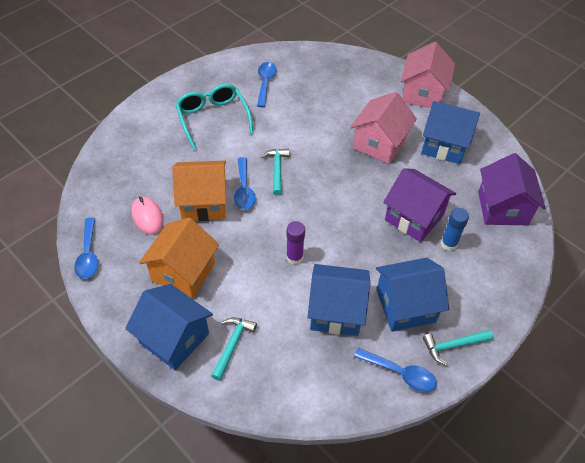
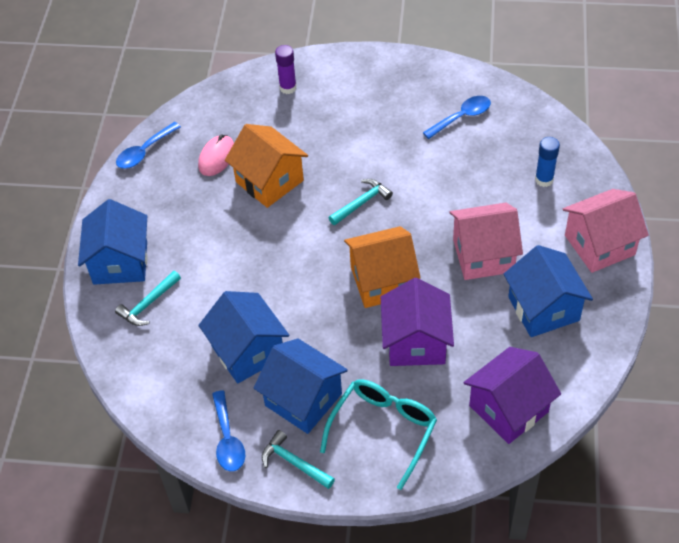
camera: 55 degrees right, 0 degrees up
(183, 272) = (186, 222): orange house -> orange house (382, 281)
(212, 118) = (372, 115): turquoise glasses -> turquoise glasses (384, 429)
(232, 345) = (148, 304): turquoise hammer -> turquoise hammer turned 150 degrees clockwise
(244, 190) = (313, 197): blue spoon -> none
(294, 257) = (275, 284): purple glue stick -> purple glue stick (288, 88)
(448, 244) = (411, 390): blue glue stick -> blue glue stick (544, 180)

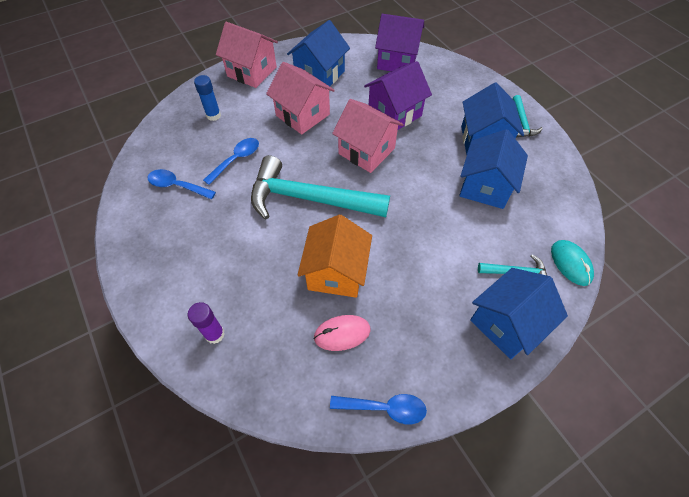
camera: 130 degrees left, 5 degrees up
(114, 352) = (570, 263): none -> turquoise mouse
(228, 439) = (546, 158): blue spoon -> blue spoon (236, 159)
(361, 203) = (310, 199): turquoise hammer -> turquoise hammer, size x2.26
(382, 281) = (366, 151): orange house -> pink house
(384, 429) = (461, 98): turquoise glasses -> none

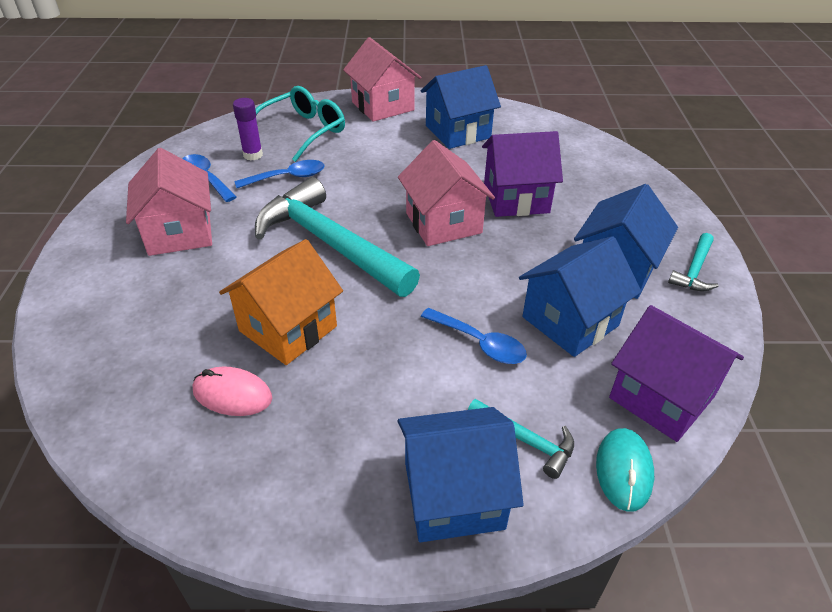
camera: 30 degrees right, 15 degrees down
(213, 115) = (304, 131): blue glue stick -> turquoise glasses
(215, 334) = (103, 326): purple glue stick -> purple glue stick (253, 155)
(303, 115) = (401, 162): pink house -> pink house (179, 233)
(385, 408) = (201, 503): blue spoon -> blue spoon (480, 343)
(397, 60) = (569, 148): purple house -> purple house (661, 397)

